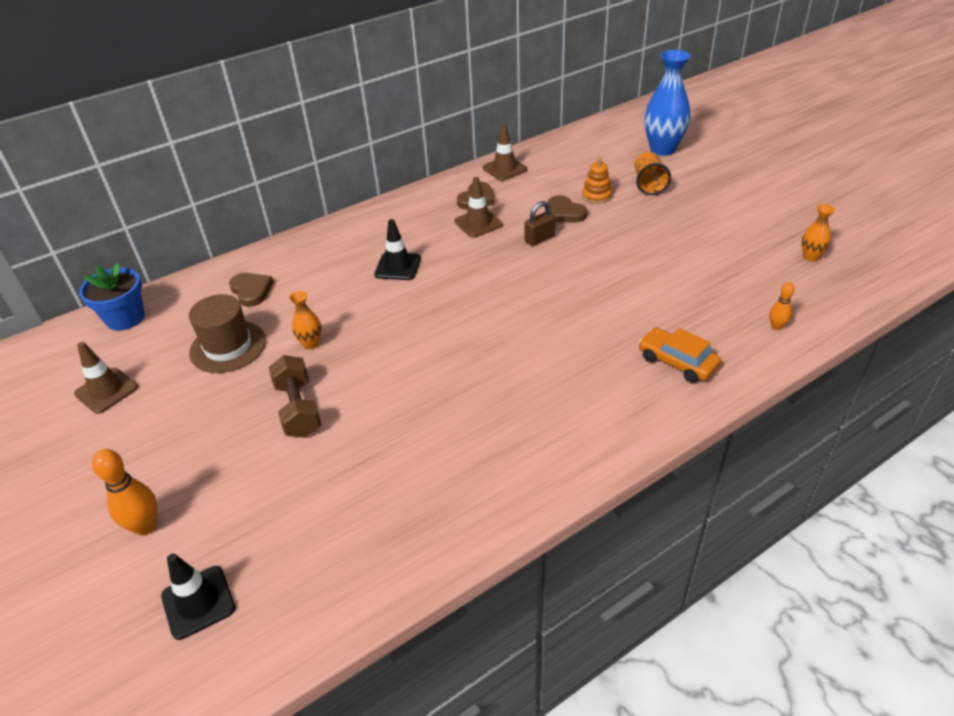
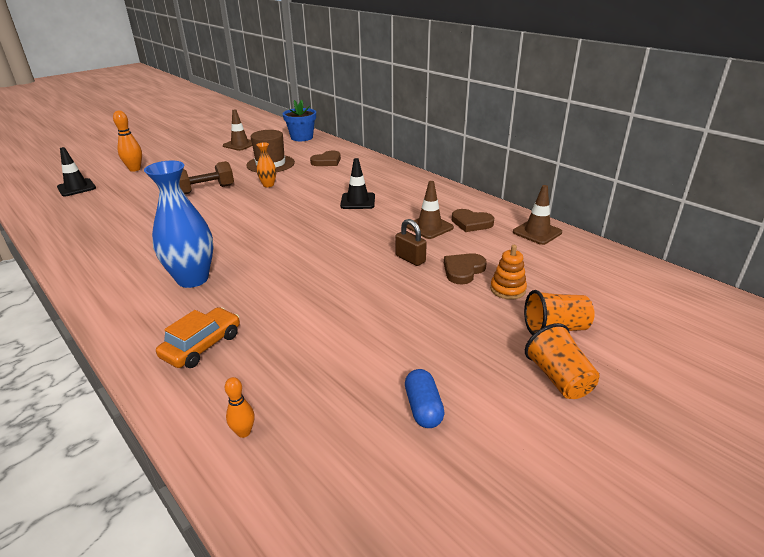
camera: 80 degrees right, 10 degrees down
(662, 149) = (663, 342): blue vase -> blue vase (192, 279)
(702, 192) = (558, 378): none -> orange cup
(738, 246) = (423, 408): none -> blue capsule
(810, 257) = (409, 494): orange vase -> none

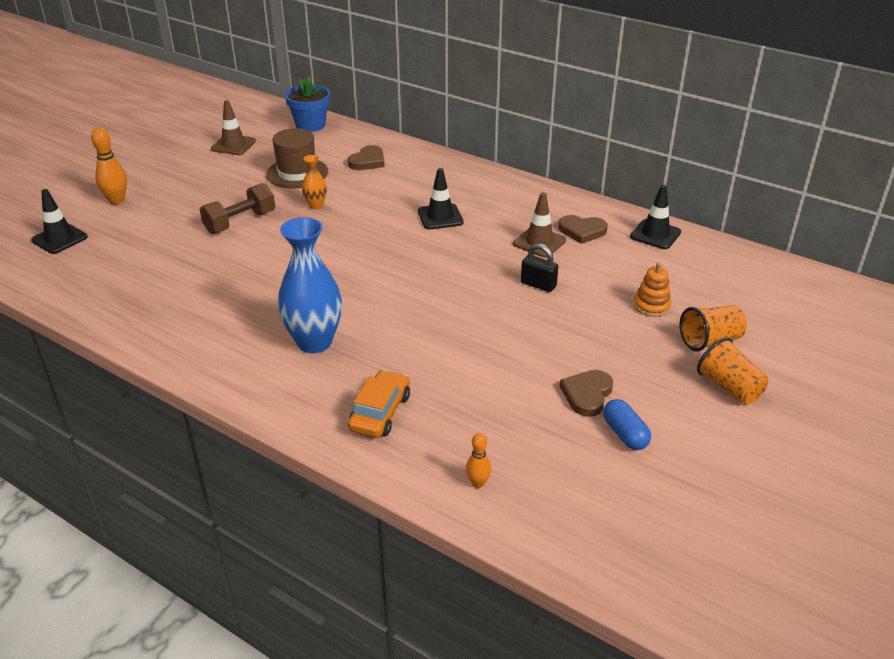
camera: 15 degrees left, 5 degrees up
(410, 259) = (538, 285): brown padlock -> black padlock
(463, 270) = (599, 291): brown heart -> brown heart (587, 395)
(537, 232) = (655, 234): brown traffic cone -> black traffic cone

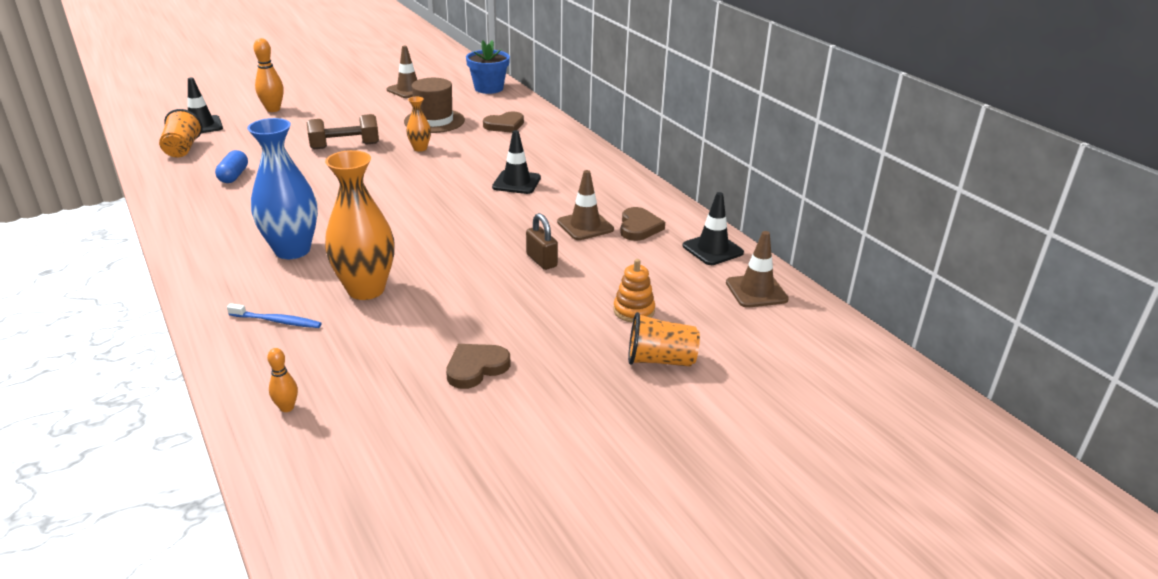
camera: 25 degrees right, 5 degrees down
(380, 412) = (277, 321): orange car -> blue toothbrush
(423, 357) = (366, 289): none -> orange vase
(538, 285) = (541, 260): black padlock -> brown padlock
(582, 231) = (639, 227): brown heart -> brown heart turned 120 degrees counterclockwise
(625, 434) = (471, 415): blue capsule -> blue capsule (234, 176)
(719, 261) = (756, 291): none -> brown traffic cone
(729, 387) = (630, 410): orange cup -> orange cup (183, 149)

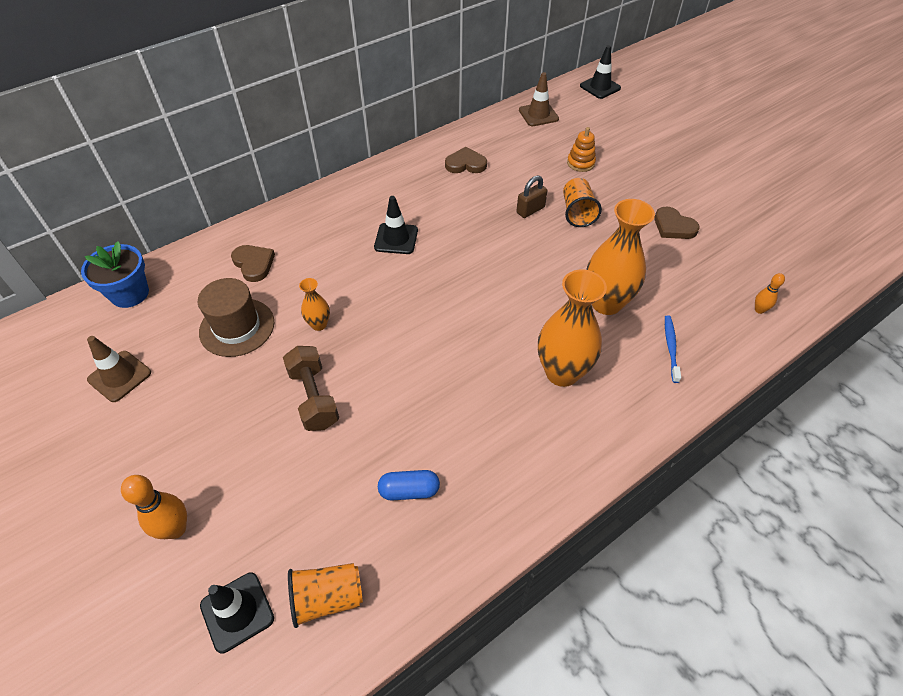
camera: 95 degrees left, 20 degrees up
(292, 250) = (562, 372): blue vase -> orange vase
(585, 226) = (470, 191): brown traffic cone -> none
(660, 360) = (629, 151): orange cup -> orange cup (577, 213)
(712, 249) = (490, 130): black traffic cone -> black traffic cone (600, 87)

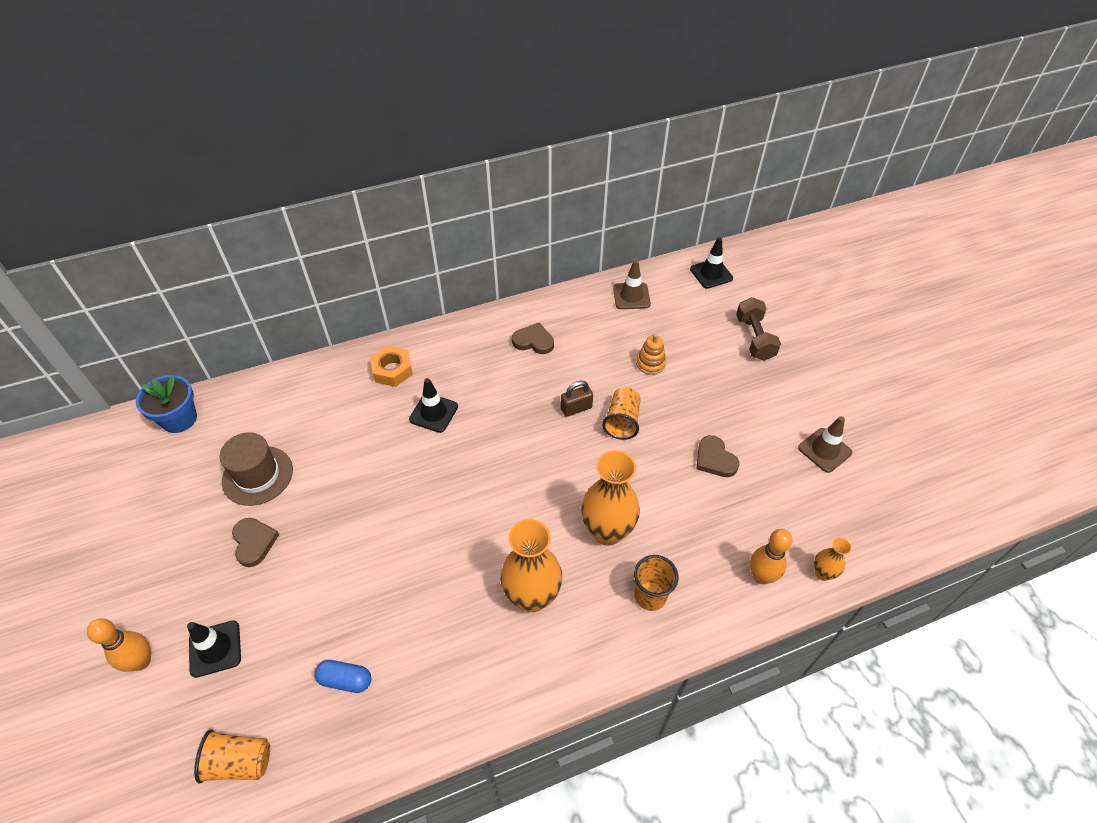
camera: 15 degrees right, 0 degrees up
(119, 376) = (144, 501): brown traffic cone -> brown traffic cone (824, 450)
(237, 612) = (164, 752): black traffic cone -> black traffic cone (215, 648)
(254, 264) = (295, 412): brown heart -> brown heart (254, 542)
(314, 397) = (298, 564): brown dumbbell -> brown dumbbell (754, 338)
(319, 324) = (329, 490): orange vase -> orange vase (822, 573)
(339, 211) = (392, 370): none -> orange nut
(671, 347) = (650, 596): blue toothbrush -> orange cup
(759, 310) = (761, 576): orange bowling pin -> orange bowling pin, size x1.71

